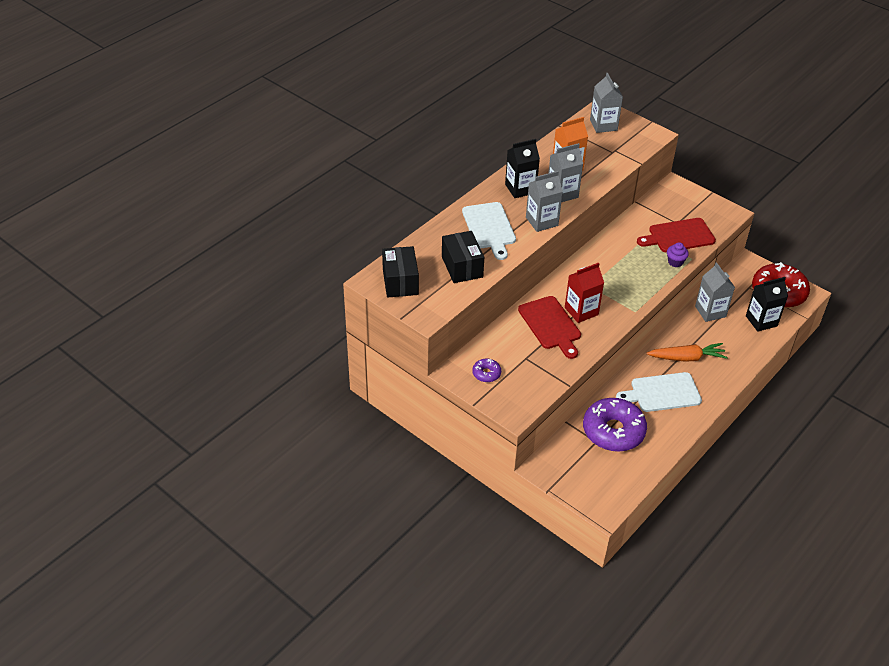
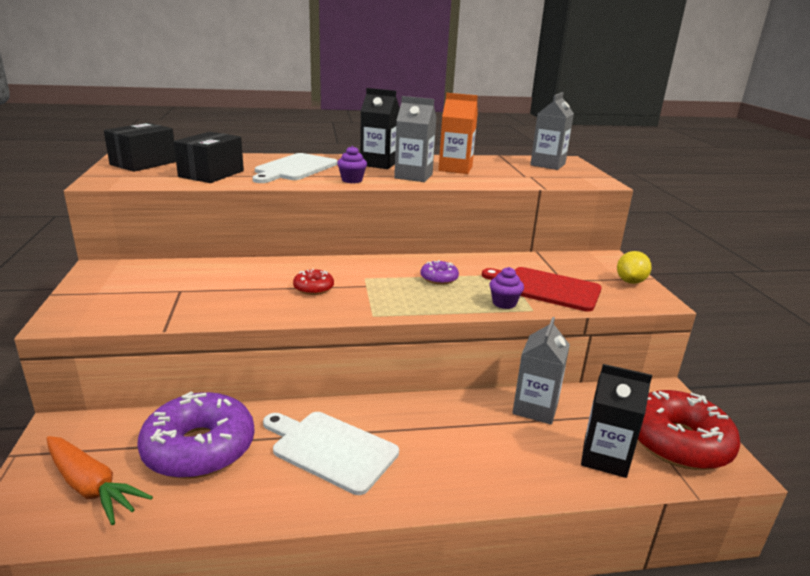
camera: 40 degrees right, 20 degrees down
(486, 373) = (120, 281): purple donut -> purple donut (439, 278)
(542, 221) = (352, 180): grey carton -> purple cupcake
(550, 325) = (260, 282): red cutting board -> none
(581, 311) = (313, 288): red carton -> red donut
(687, 358) = (426, 434): orange carrot -> orange carrot (91, 486)
(706, 203) = (630, 281): none -> yellow lemon

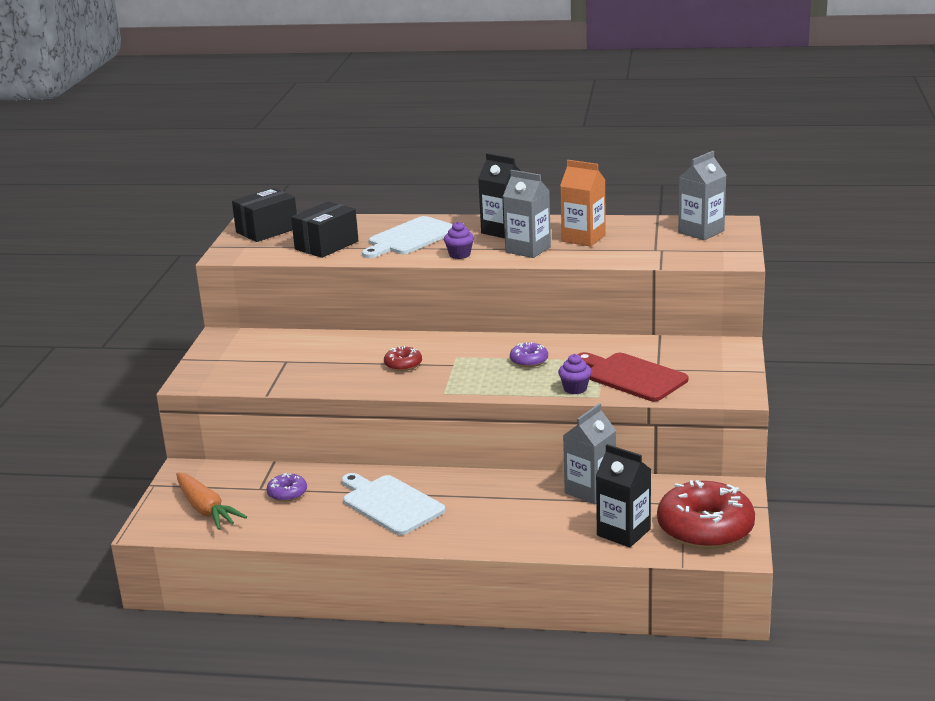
camera: 20 degrees right, 0 degrees up
(199, 448) = (287, 493): purple donut -> purple donut, size x0.45
(630, 281) = (731, 374): yellow lemon -> none

